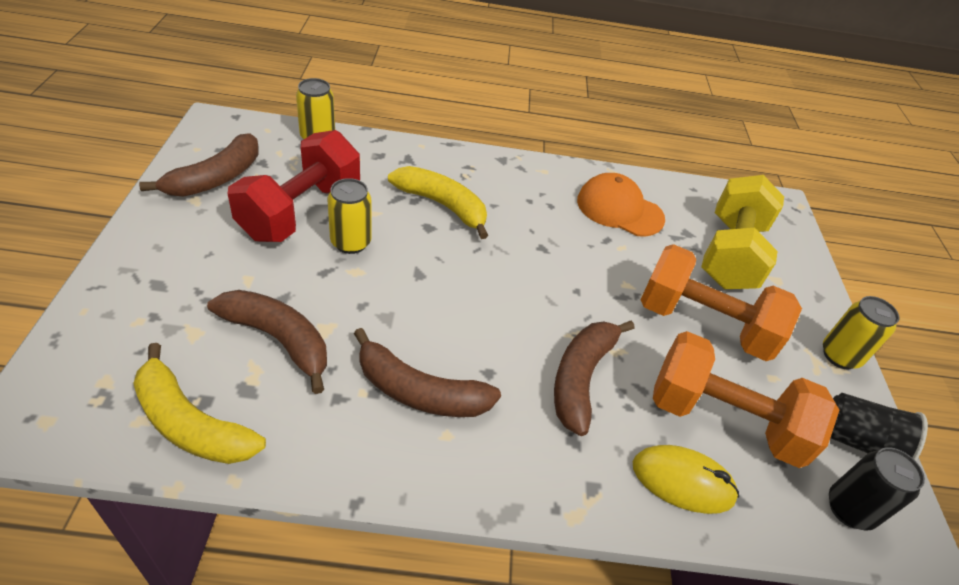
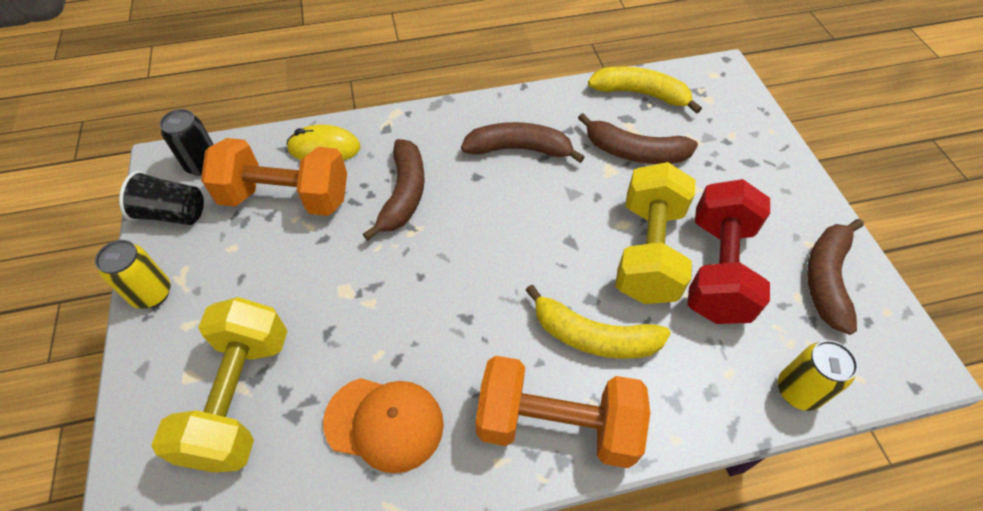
camera: 170 degrees right, 10 degrees up
(351, 242) = (648, 252): yellow can -> yellow dumbbell
(704, 324) = (290, 282): orange dumbbell -> orange dumbbell (556, 424)

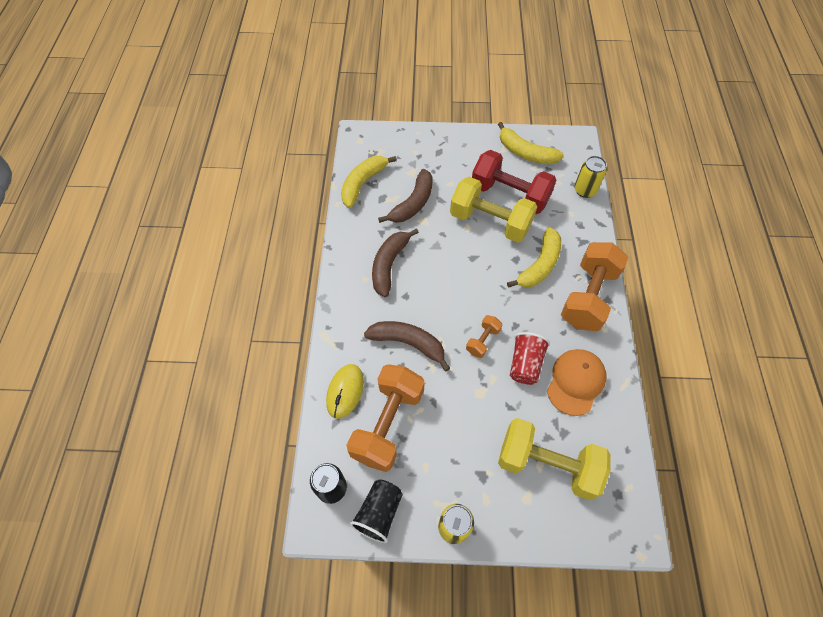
camera: 75 degrees left, 5 degrees up
(402, 342) = (525, 364): none -> red cup
(429, 279) = (483, 341): none -> orange dumbbell
(826, 279) = (525, 153): brown banana -> yellow banana

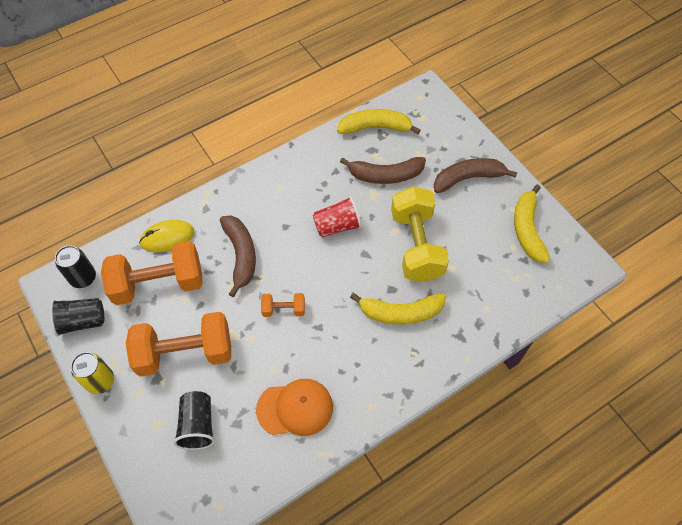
camera: 55 degrees right, 0 degrees up
(389, 265) = (307, 196): brown banana -> brown banana (468, 178)
(509, 195) = (462, 244): red dumbbell -> none
(525, 364) = (284, 356): red cup -> red cup (337, 226)
(547, 464) = (197, 425): yellow dumbbell -> black cup
(584, 190) = (526, 306): yellow can -> none
(588, 297) = (397, 373): orange dumbbell -> orange dumbbell (185, 353)

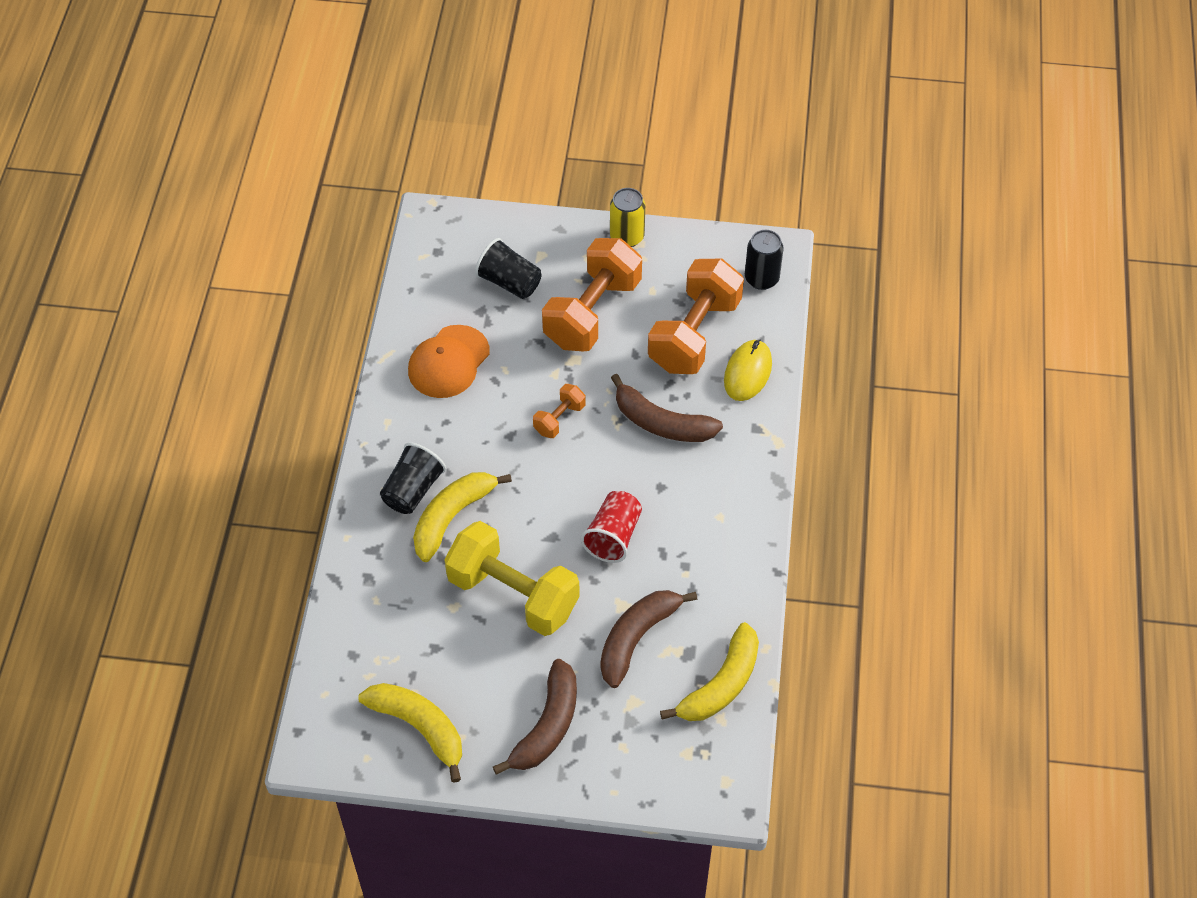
camera: 130 degrees right, 5 degrees down
(82, 321) = (708, 254): black cup -> black cup (413, 490)

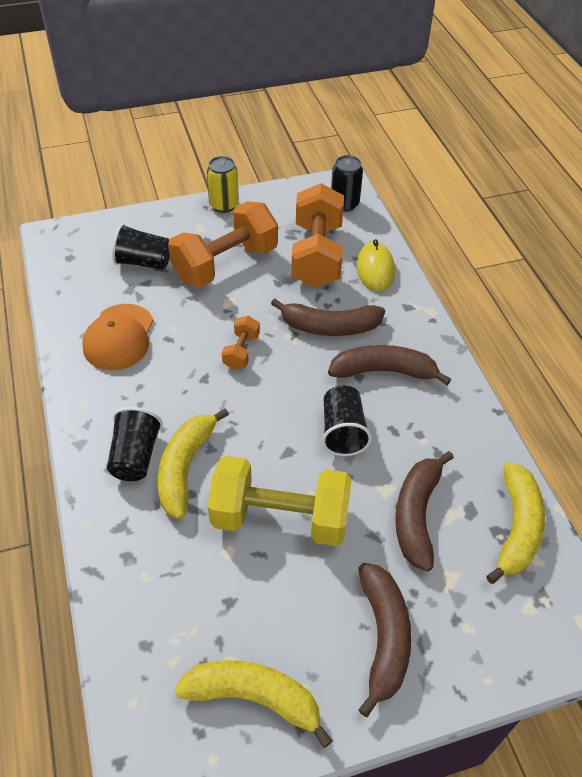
camera: 25 degrees left, 5 degrees down
(592, 313) = (225, 264): orange dumbbell -> orange dumbbell turned 45 degrees clockwise
(613, 536) = (342, 431): red cup -> black cup
(688, 490) = (384, 371): none -> brown banana

